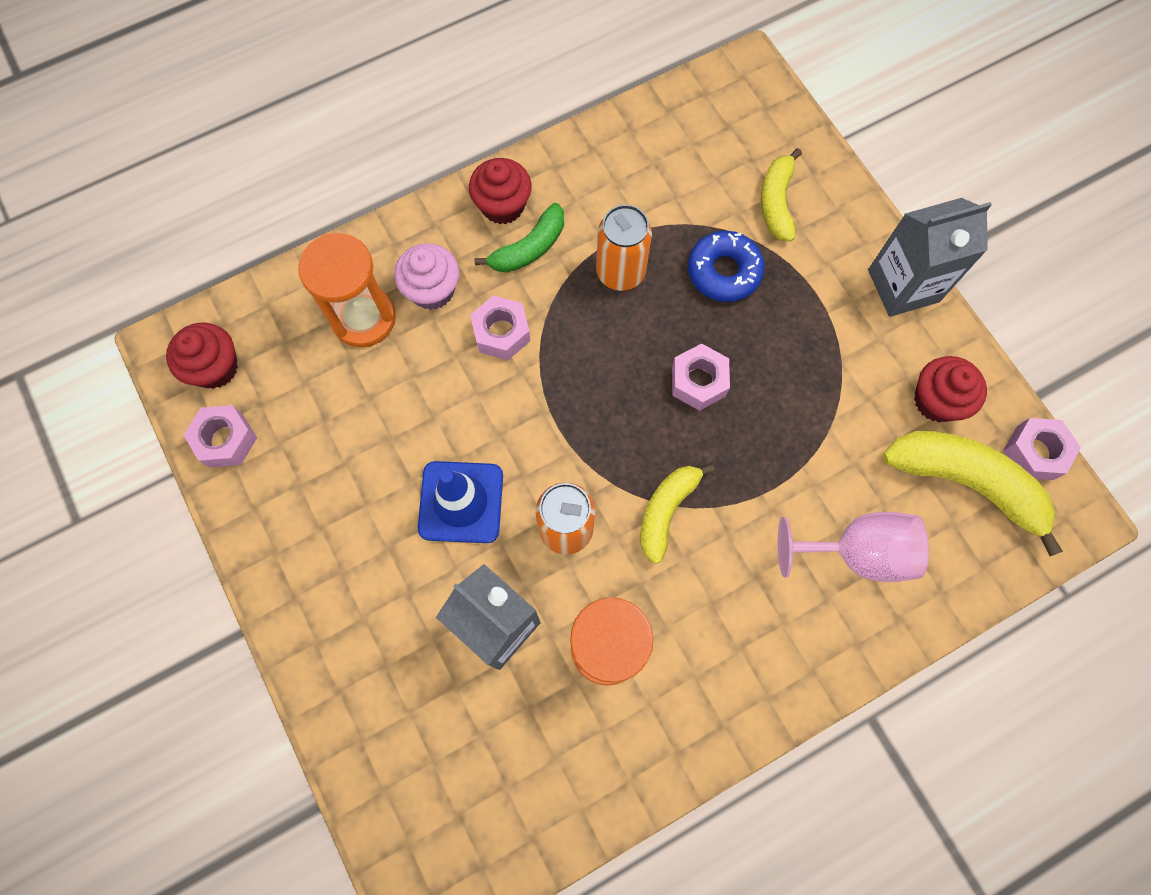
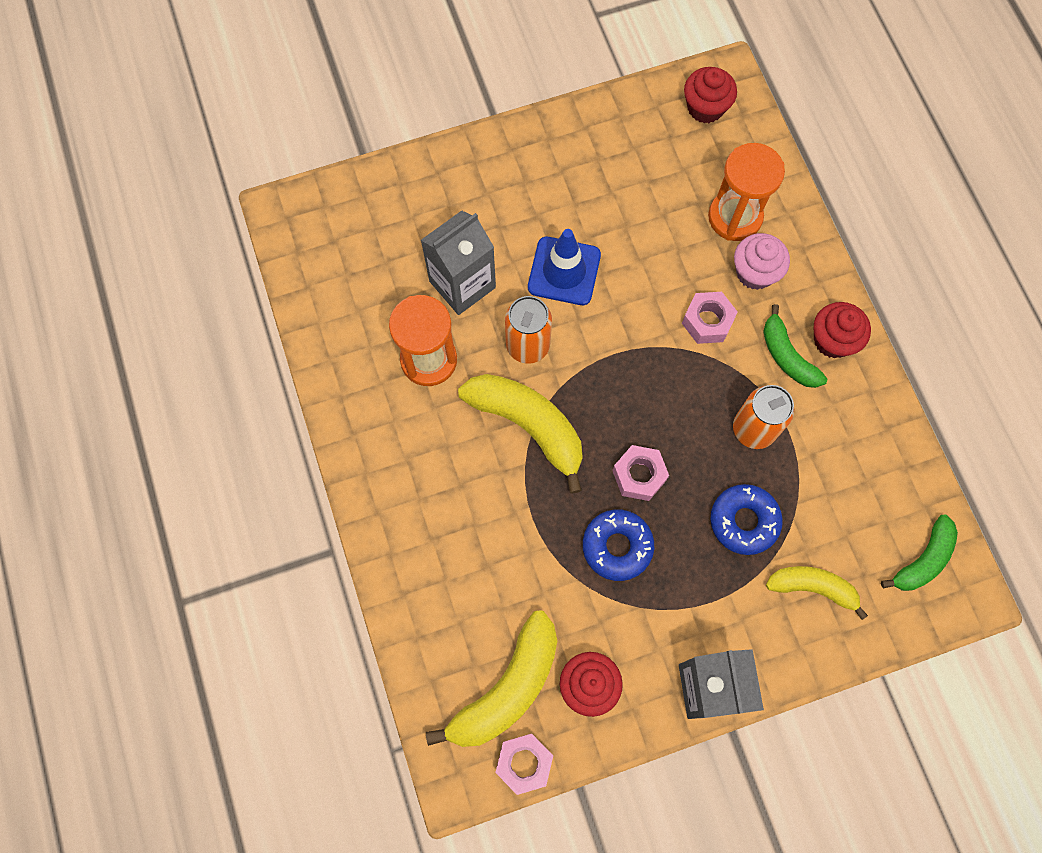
camera: 100 degrees right, 0 degrees up
(226, 440) = (643, 111): pink nut -> none
(666, 511) = (528, 426): yellow banana -> yellow banana, size x1.63
(723, 110) = (923, 560): none -> green banana
(783, 393) = (617, 546): none -> blue donut
(856, 552) = (464, 573): pink goblet -> none

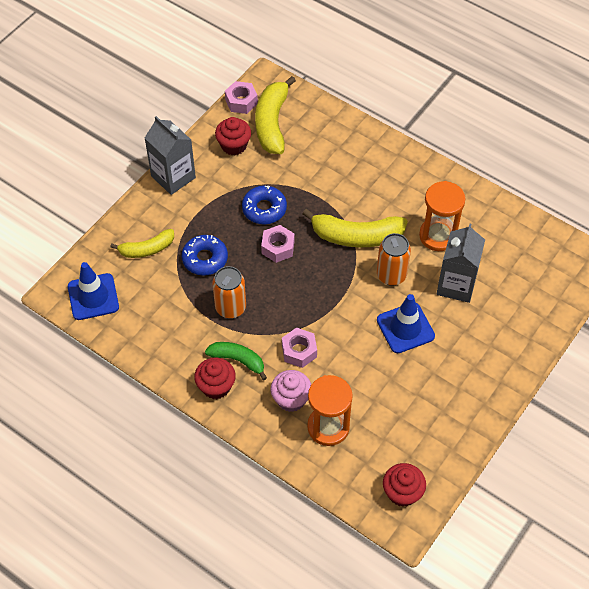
camera: 145 degrees right, 15 degrees down
(923, 560) = (93, 297): green banana -> blue traffic cone

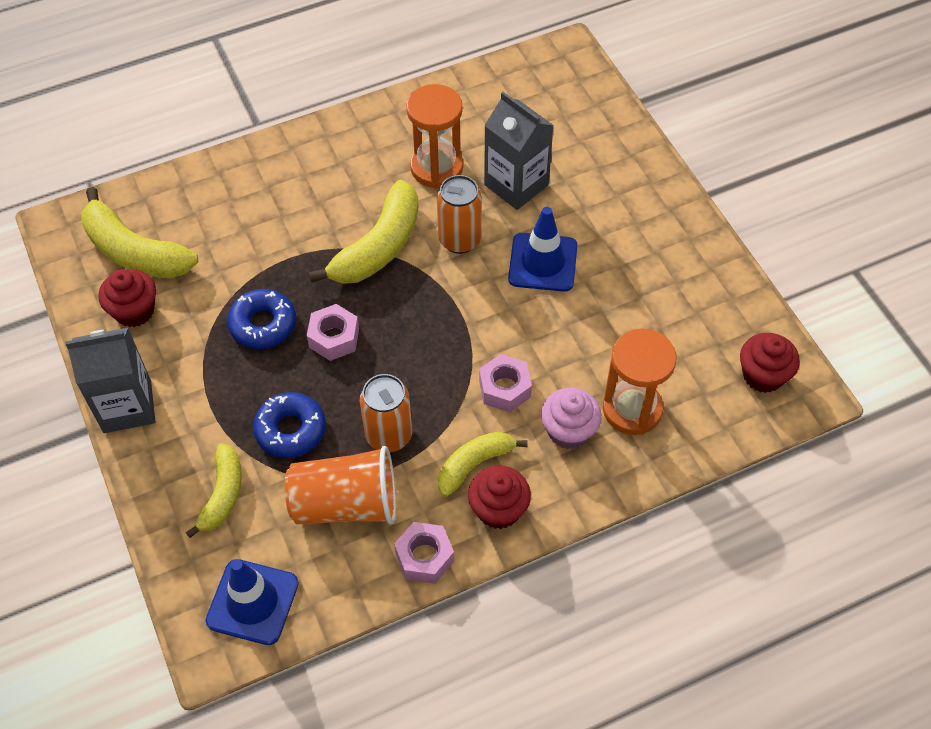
camera: 60 degrees left, 0 degrees up
(175, 309) = (346, 504): none -> orange cup
(238, 360) = (474, 464): green banana -> yellow banana
(241, 102) = (70, 269): pink nut -> pink nut (424, 557)

